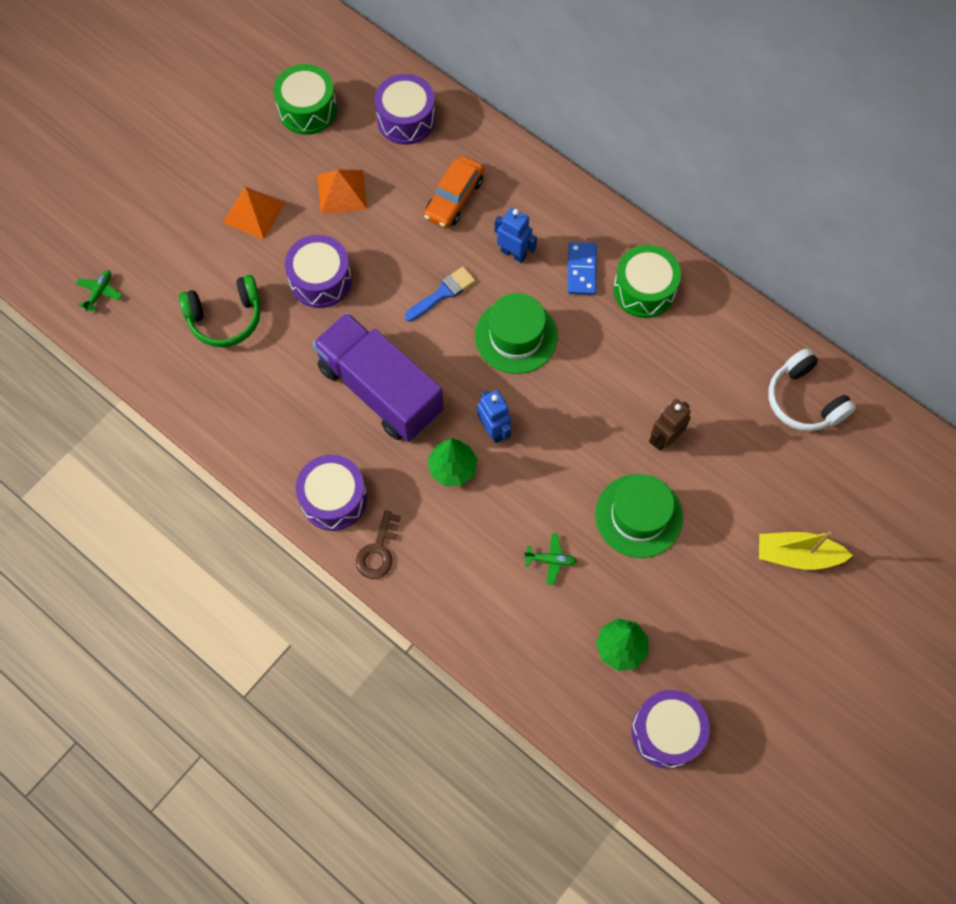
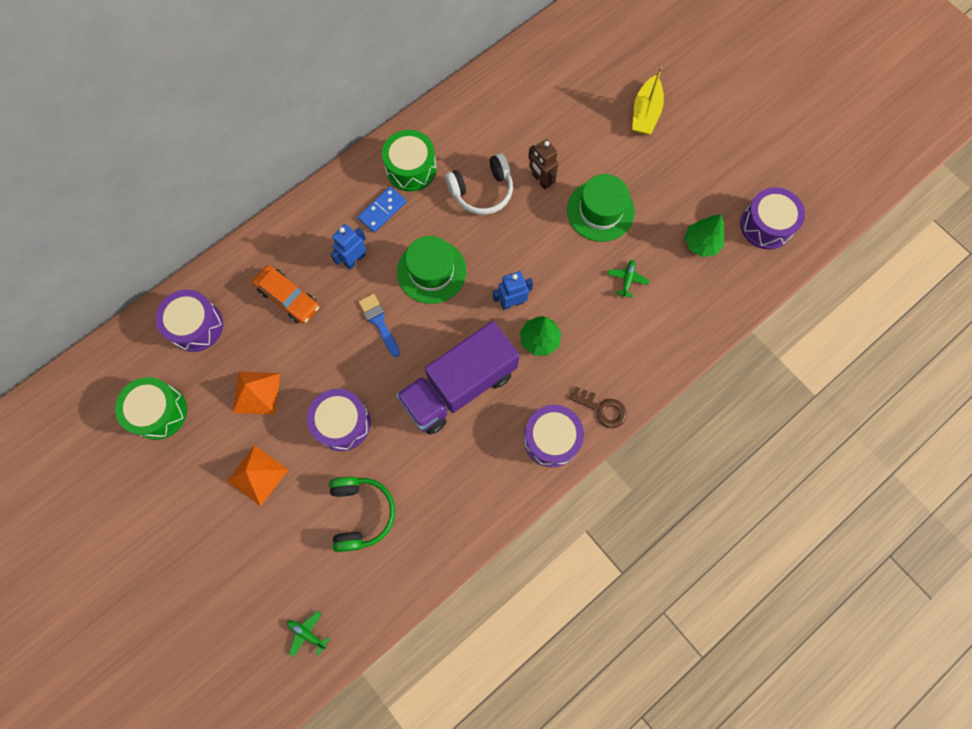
camera: 80 degrees left, 5 degrees up
(581, 270) = (382, 210): blue domino -> blue domino turned 60 degrees counterclockwise
(804, 400) = (526, 81): white headphones -> white headphones (482, 191)

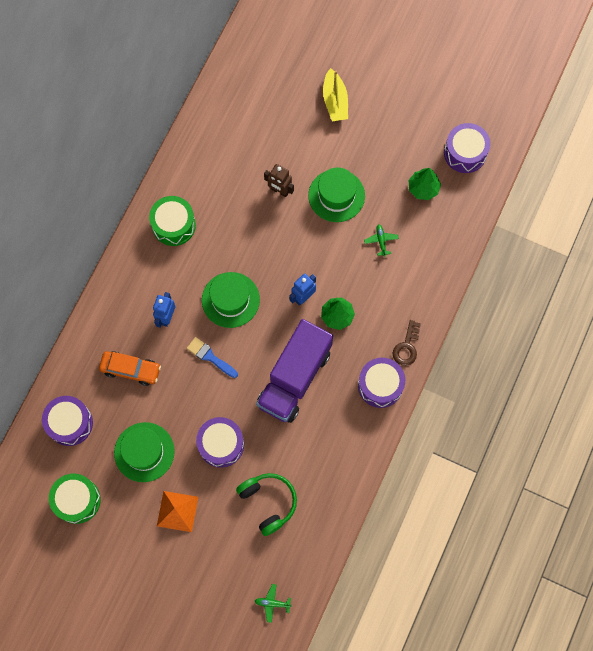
camera: 25 degrees left, 0 degrees up
(256, 393) = (144, 452): orange pyramid -> green hat
(382, 210) = (168, 269): blue domino -> none
(482, 191) = (238, 219): white headphones -> none
(602, 409) = (407, 347): brown key -> brown key turned 105 degrees clockwise

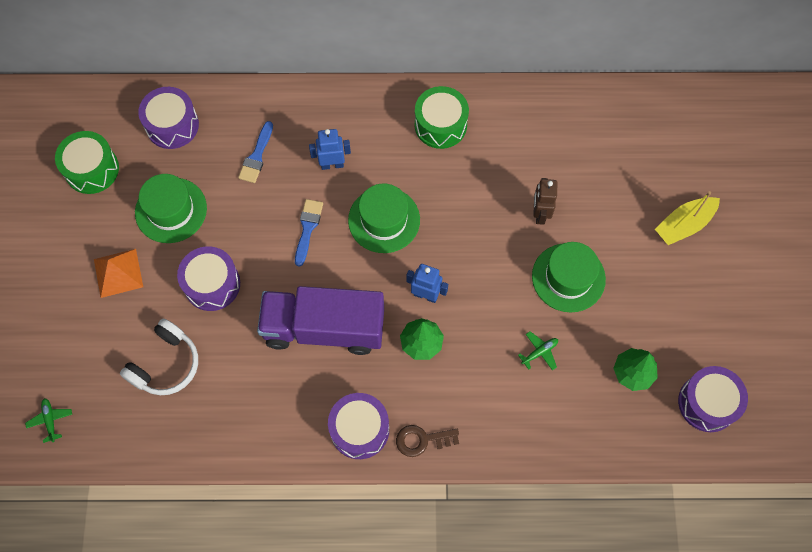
camera: 65 degrees right, 5 degrees down
(131, 369) = (256, 156): orange car -> blue brush
(268, 502) = (166, 364): green headphones -> white headphones

